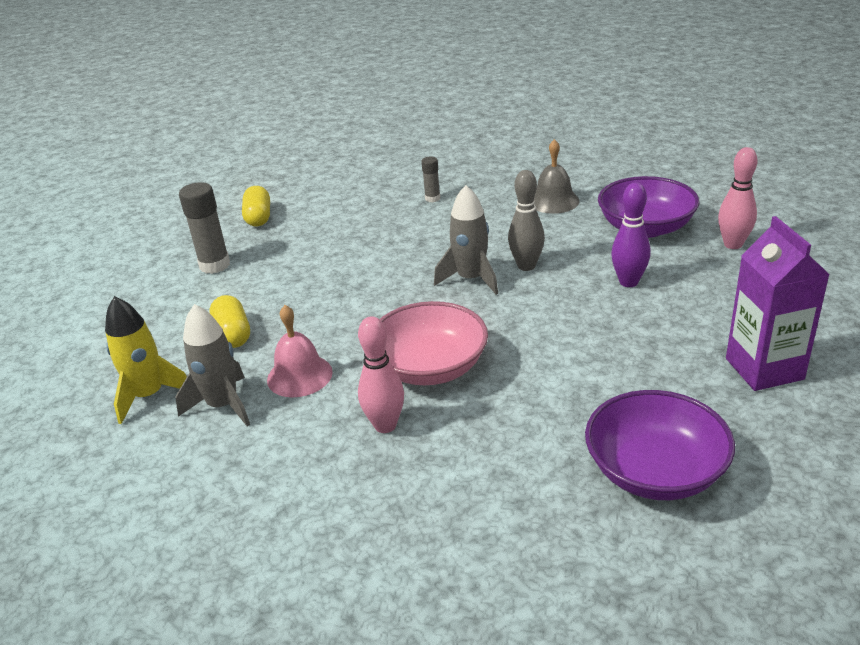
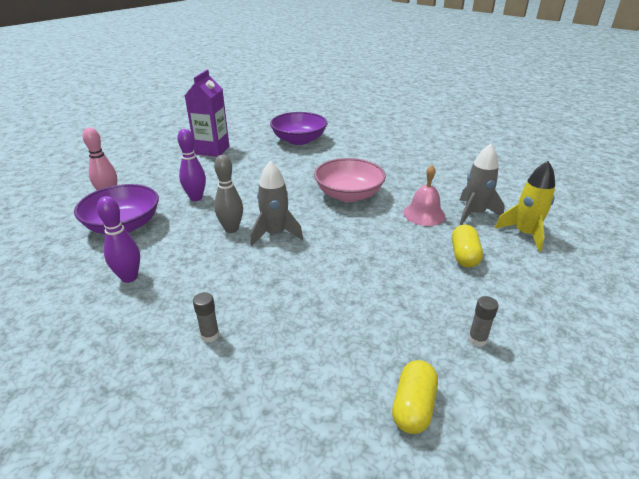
camera: 155 degrees left, 0 degrees up
(215, 265) = (477, 339): grey glue stick -> grey glue stick, size x0.55
(385, 425) = (389, 180): pink bowling pin -> none
(553, 201) = (129, 277): grey bell -> purple bowling pin

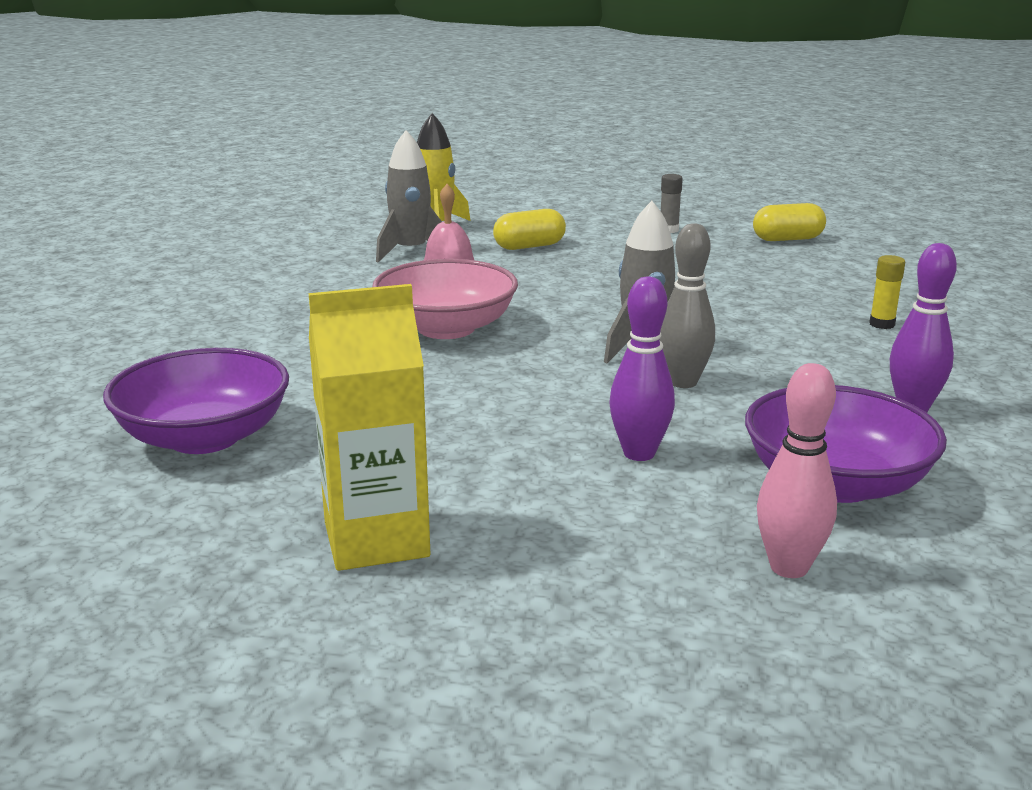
camera: 120 degrees left, 10 degrees down
(210, 335) = (882, 324): grey glue stick -> yellow glue stick
(212, 150) = (376, 539): purple carton -> yellow carton

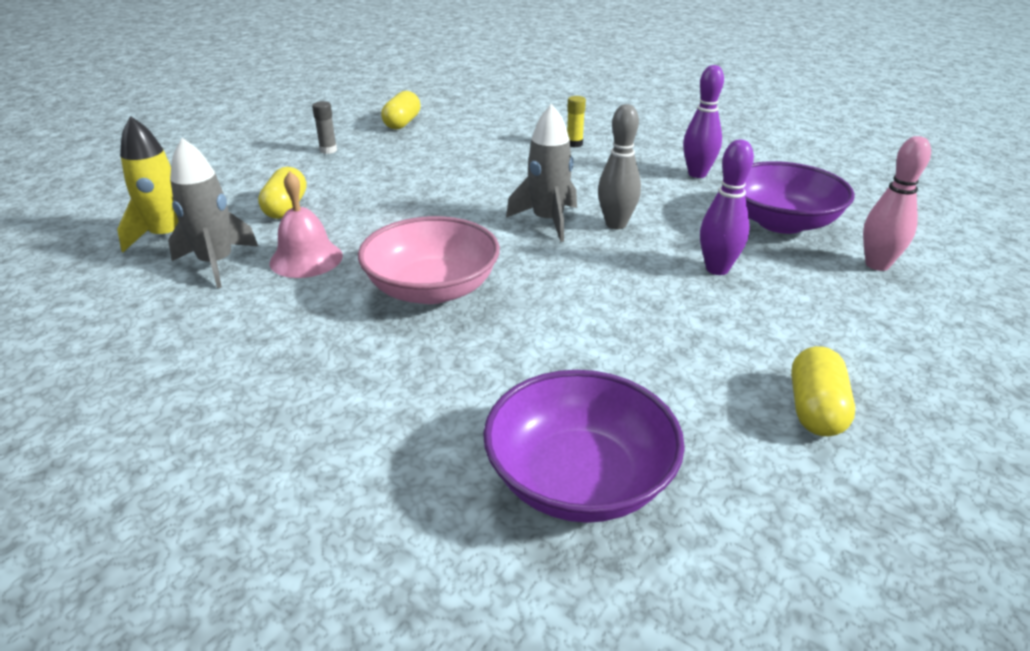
camera: 65 degrees left, 10 degrees up
(376, 539) = (815, 409): yellow carton -> yellow capsule

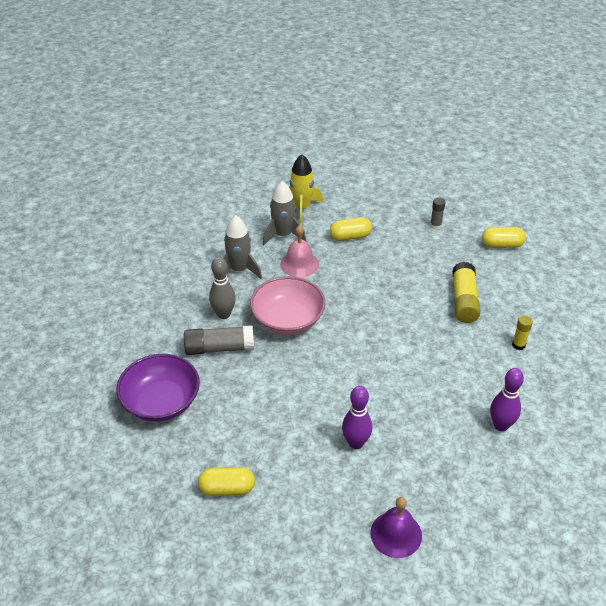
camera: 75 degrees right, 10 degrees up
(460, 374) = (219, 348): none -> grey glue stick
(482, 158) = (464, 300): none -> yellow glue stick
(548, 221) = (384, 352): grey rocket -> grey rocket (239, 270)
(616, 224) = (394, 386): grey bowling pin -> grey bowling pin (223, 314)
(781, 222) = (439, 479): purple bowl -> none
(877, 265) = (396, 534): pink bowling pin -> purple bell

